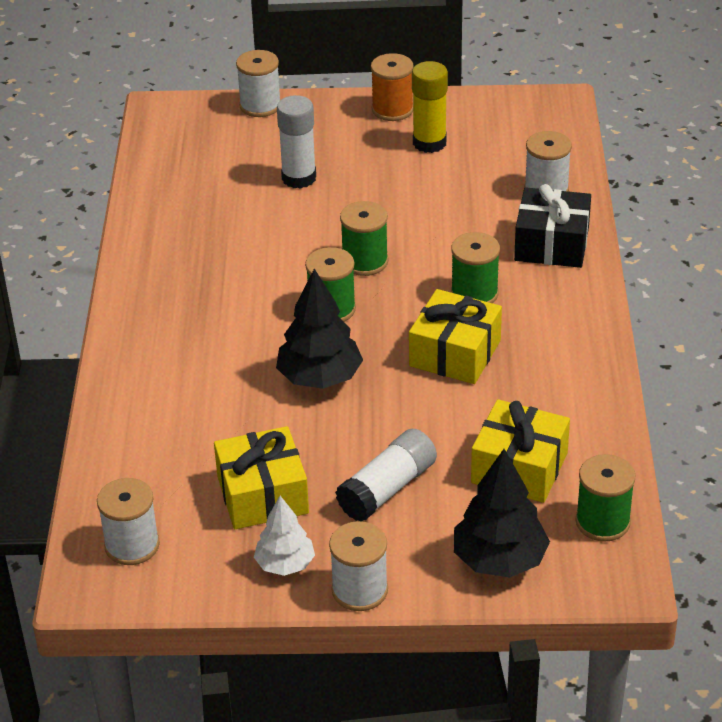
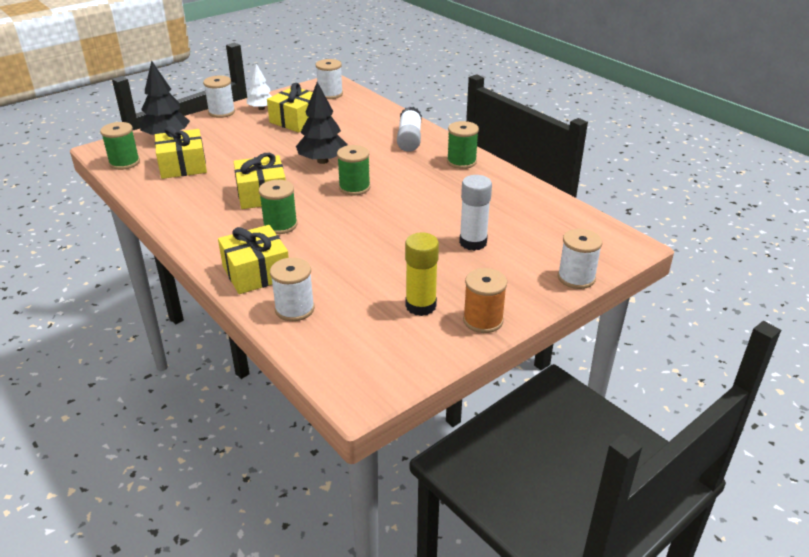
camera: 140 degrees right, 5 degrees down
(365, 261) = (366, 215): green spool -> green spool (461, 162)
(387, 488) = (242, 139): white glue stick -> white glue stick (409, 139)
(551, 244) = (256, 272): black gift -> yellow gift

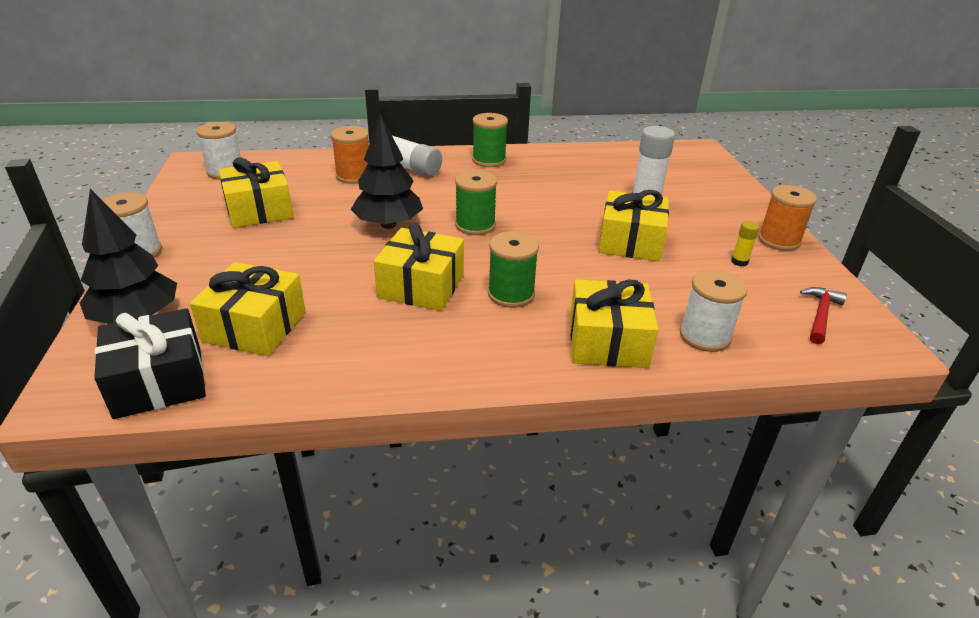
camera: 60 degrees left, 0 degrees up
(124, 162) = (159, 381): green spool -> black gift
(261, 108) = (182, 222): white tree -> none
(372, 358) = (820, 315): none -> red hammer
(373, 128) = (354, 176): none -> orange spool
(398, 251) = (630, 242): none -> yellow gift
(420, 306) = (739, 261): yellow glue stick -> yellow glue stick, size x0.49
(576, 278) = (734, 183): white spool -> none

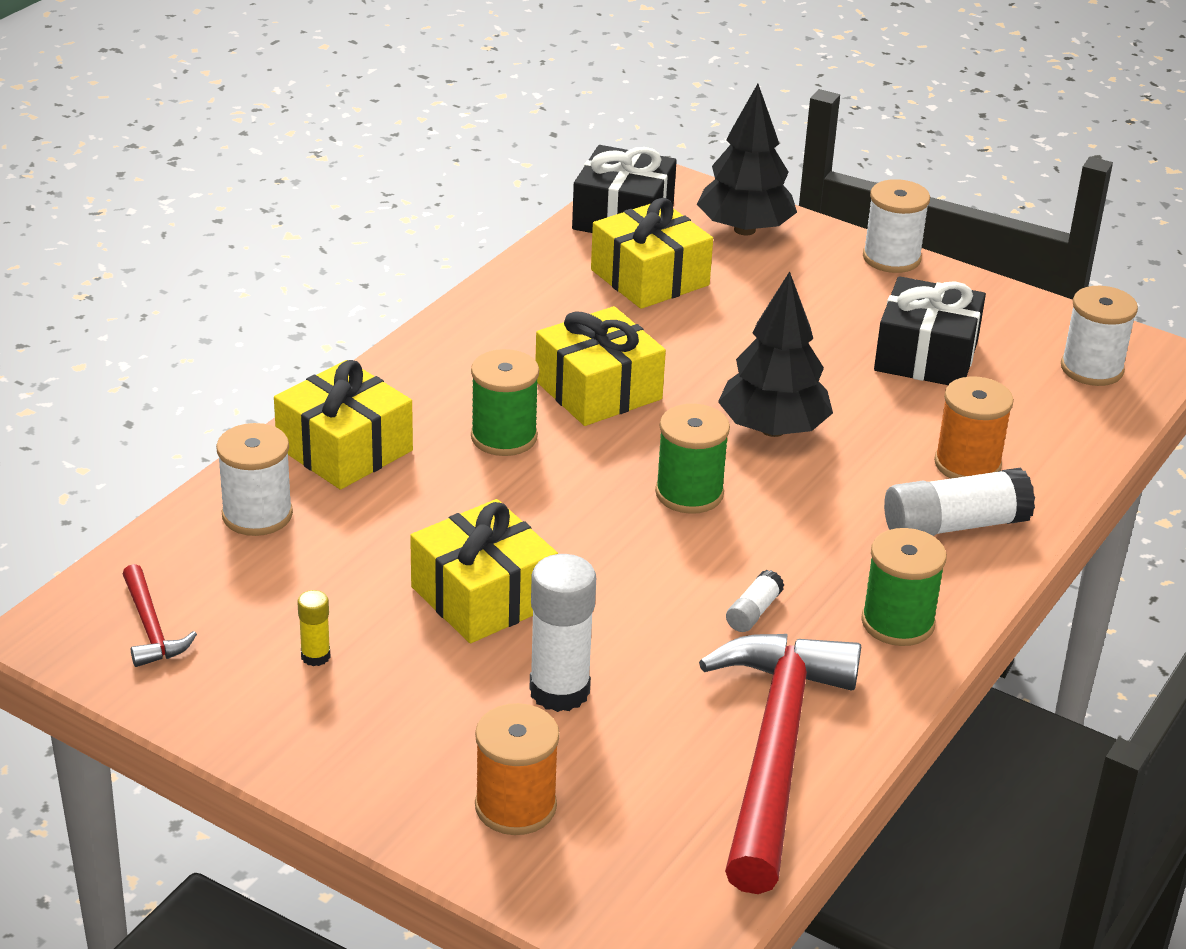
camera: 130 degrees right, 0 degrees up
(259, 210) = (926, 356): yellow gift -> black gift
(531, 185) = (753, 612): none -> white glue stick
(595, 159) = (774, 752): none -> red hammer
(779, 240) = (298, 742): orange spool -> orange spool (515, 806)

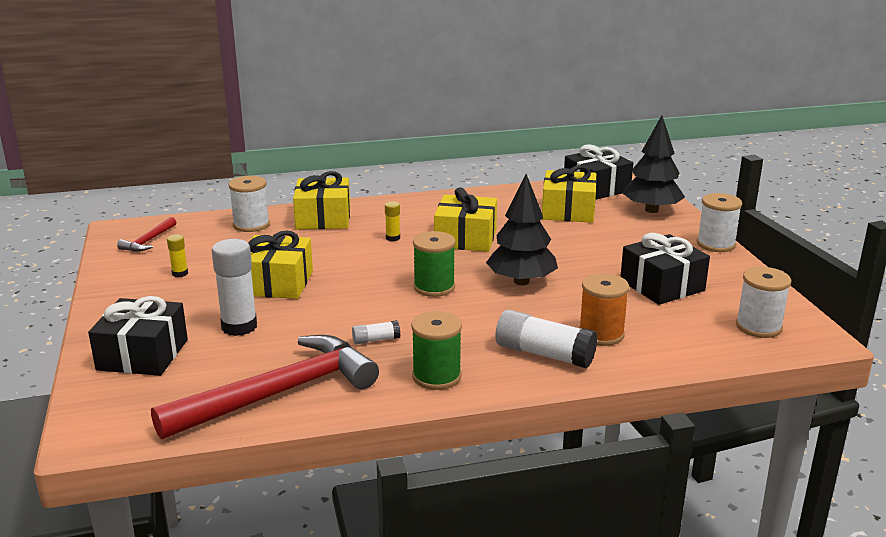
camera: 45 degrees right, 10 degrees down
(504, 437) = (393, 238): green spool -> yellow glue stick
(515, 806) = (142, 355): orange spool -> black gift

